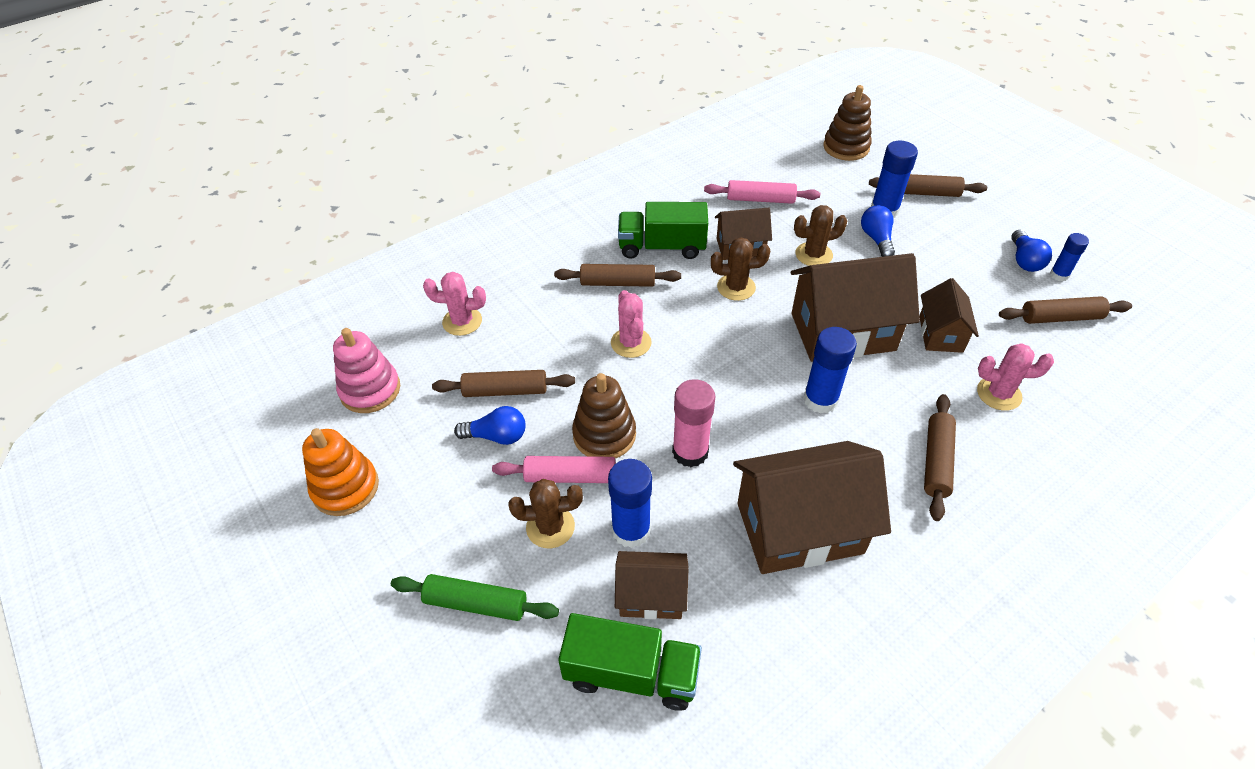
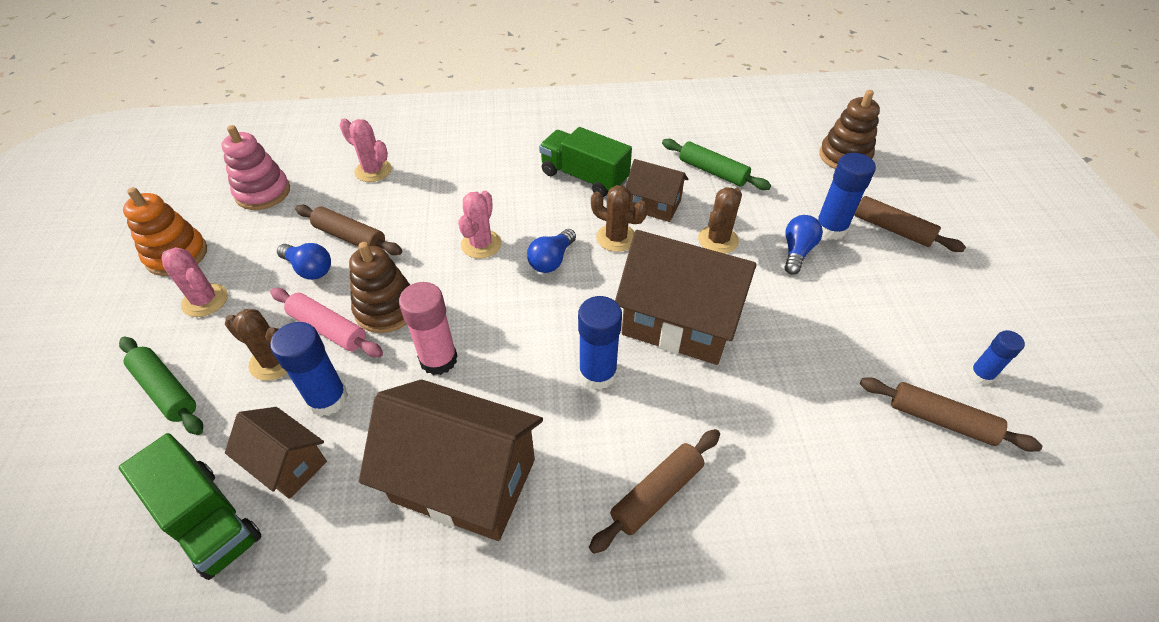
camera: 30 degrees right, 0 degrees up
(617, 283) = (519, 191): brown rolling pin -> none
(760, 199) = (713, 171): pink rolling pin -> green rolling pin
(813, 255) = (718, 240): brown cactus -> brown cactus turned 75 degrees counterclockwise
(940, 334) = (781, 371): brown house -> none
(999, 394) = (790, 463): pink cactus -> pink cactus (205, 300)
(1024, 260) = (950, 341): blue light bulb -> blue light bulb (552, 260)

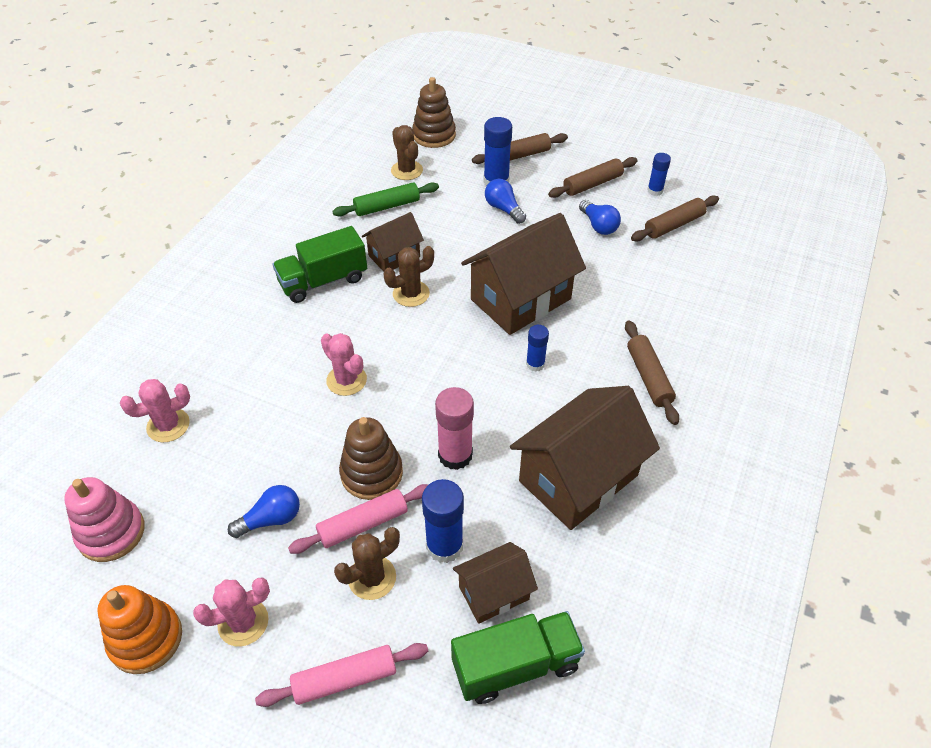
camera: 60 degrees left, 0 degrees up
(166, 390) = (345, 679): green rolling pin -> pink rolling pin
(350, 237) = (253, 473): brown rolling pin -> brown rolling pin (592, 184)
(552, 260) = (403, 342): blue light bulb -> blue light bulb (598, 225)
(597, 373) = (535, 364): blue glue stick -> blue glue stick, size x0.60
(718, 240) = (460, 241): brown cactus -> brown cactus (407, 170)

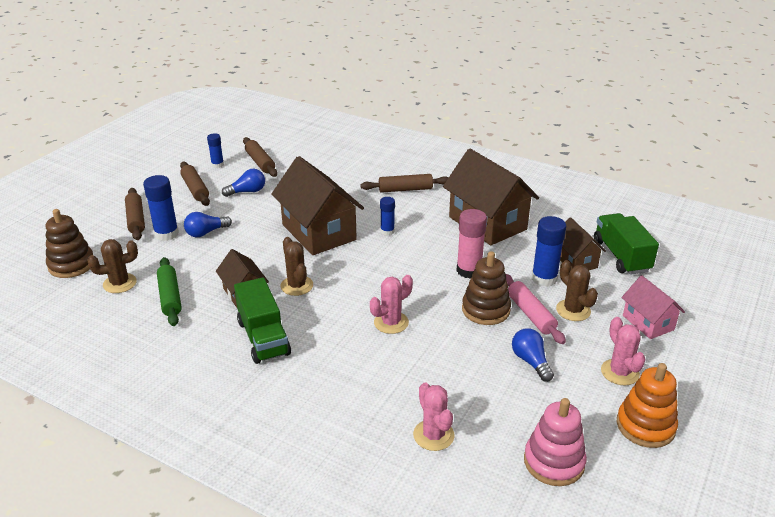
camera: 85 degrees left, 15 degrees down
(345, 679) = (648, 322): pink rolling pin -> pink house

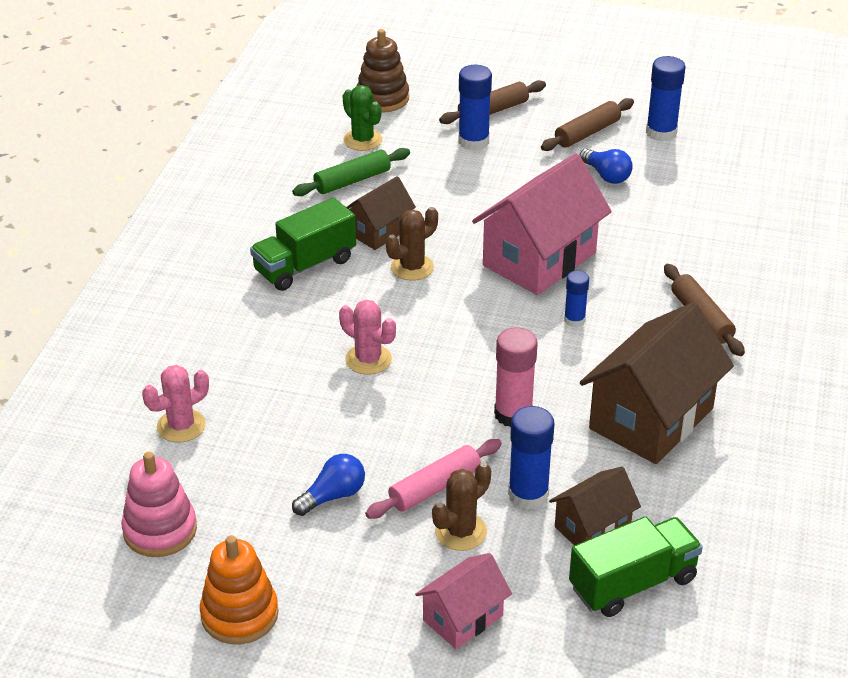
camera: 75 degrees right, 5 degrees up
(120, 283) = (362, 140): brown cactus -> green cactus
(206, 232) = (491, 169): blue light bulb -> none
(217, 165) = (661, 133): blue glue stick -> blue glue stick, size x1.67
(260, 162) = (691, 166): brown rolling pin -> none
(318, 232) = (539, 259): brown house -> pink house
(485, 310) = (427, 441): brown stacking toy -> none
(620, 372) = (338, 587): pink cactus -> none

